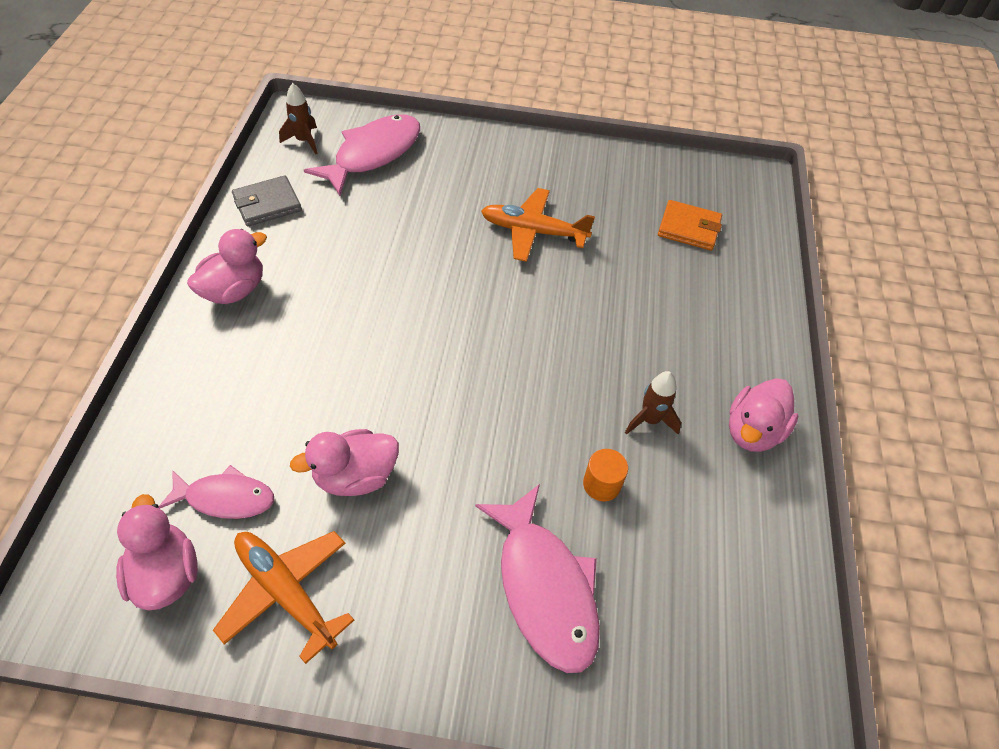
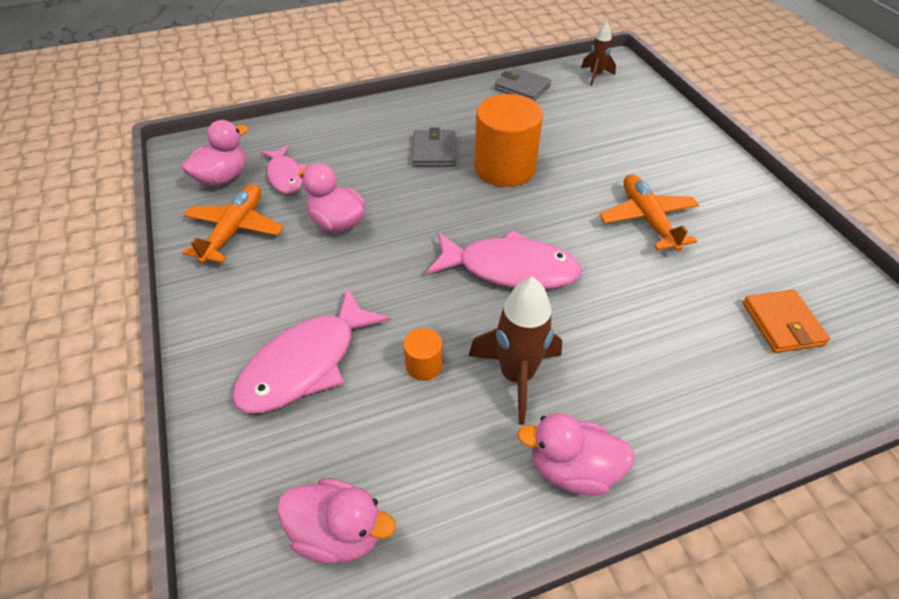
camera: 65 degrees right, 5 degrees down
(234, 290) = (439, 108): pink duck -> pink duck (338, 532)
(308, 332) = (434, 151): none -> grey wallet
(373, 154) = (623, 108): pink fish -> pink fish (510, 269)
(385, 289) = (504, 168): none -> orange cylinder
(650, 420) = (516, 376): brown rocket -> brown rocket, size x1.68

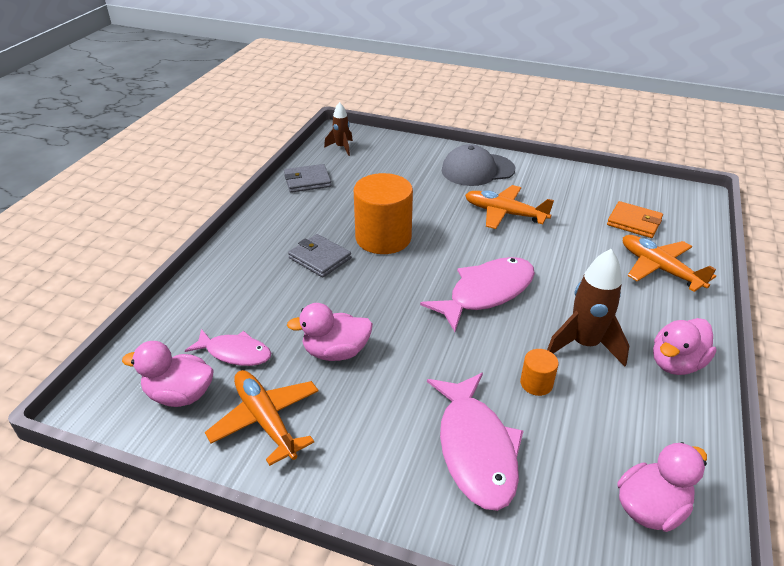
camera: 50 degrees left, 10 degrees down
(223, 178) = (180, 395): pink duck -> pink duck turned 75 degrees counterclockwise
(691, 165) = (477, 170): none -> grey cap
(724, 384) = (659, 269): none -> orange plane

